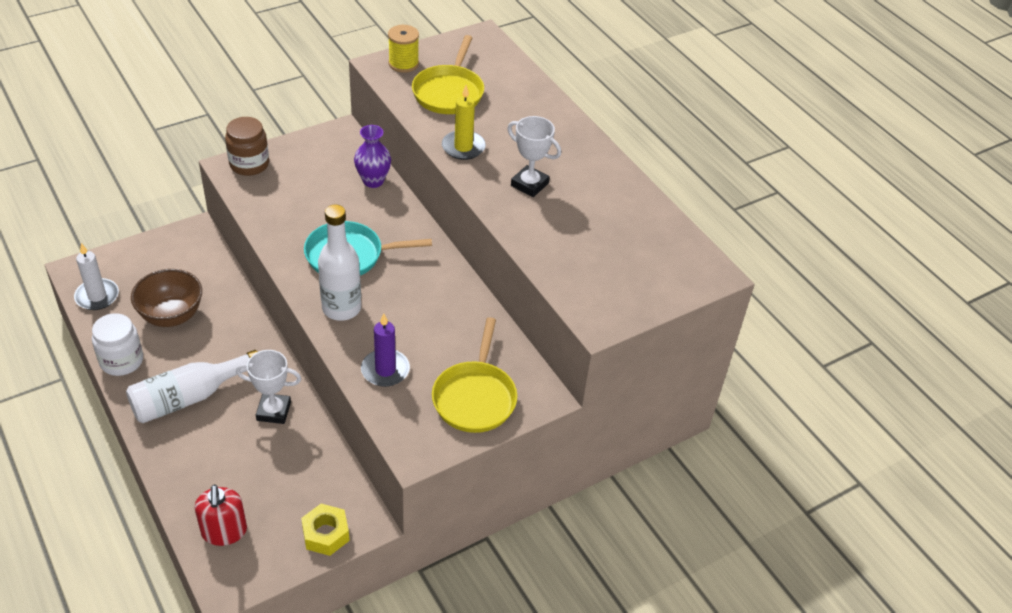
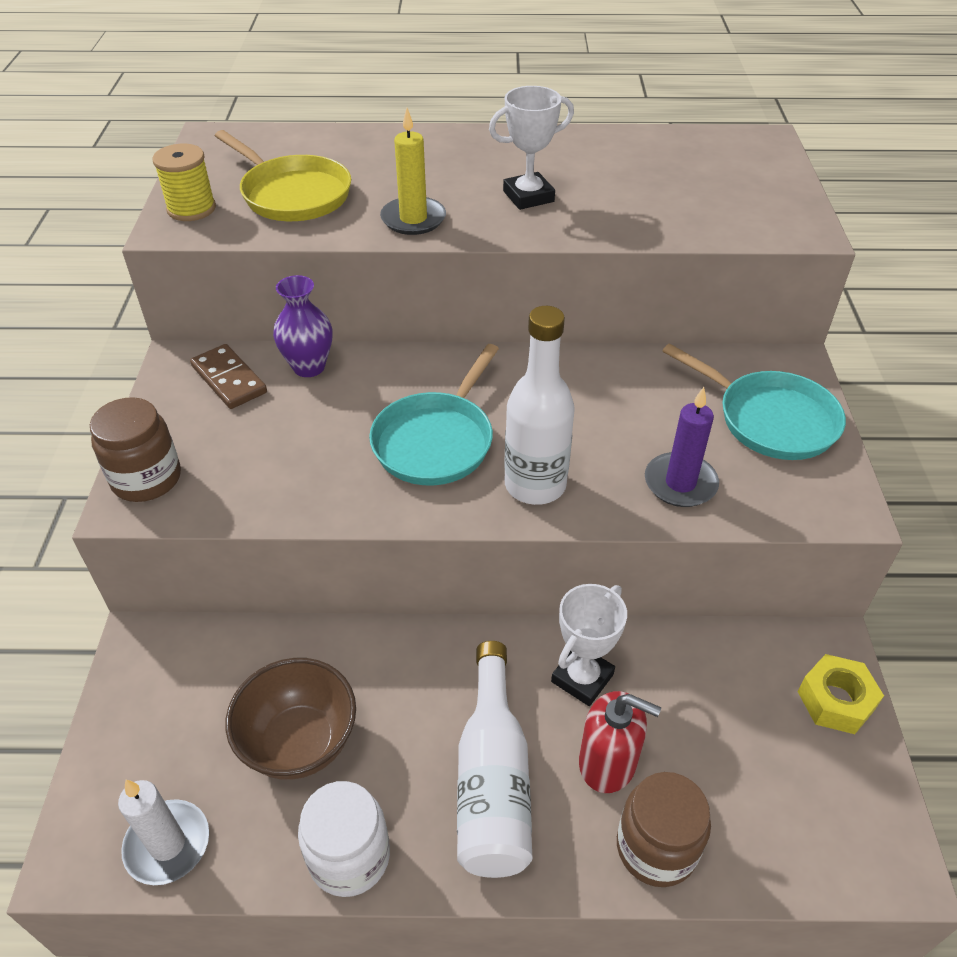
camera: 55 degrees left, 0 degrees up
(185, 477) = (656, 847): none -> brown jar
(224, 531) = (787, 829): red soap dispenser -> red soap dispenser (608, 762)
(340, 156) = (229, 379): none -> brown domino
(475, 397) = (770, 419): yellow pan -> turquoise pan

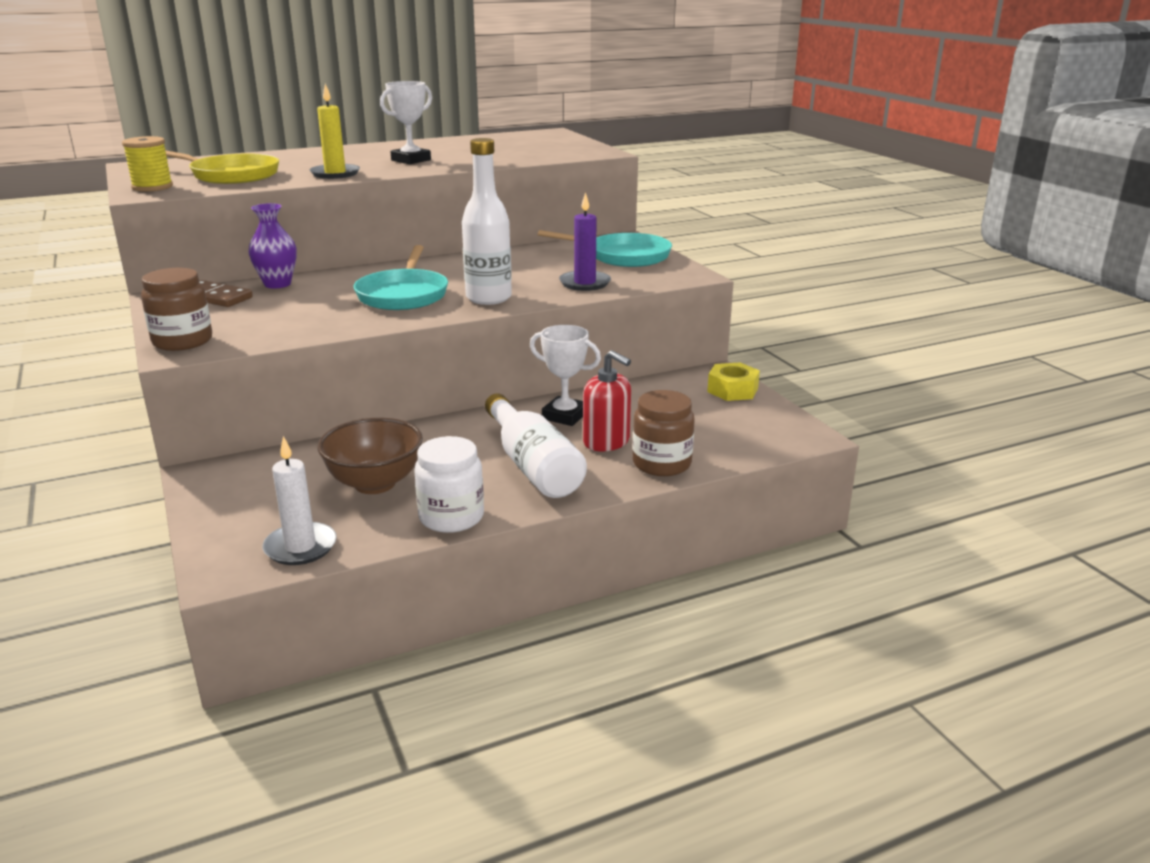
camera: 25 degrees left, 20 degrees down
(582, 678) = (565, 416): white trophy -> white trophy turned 75 degrees counterclockwise
(608, 762) = (606, 442): red soap dispenser -> red soap dispenser turned 45 degrees clockwise

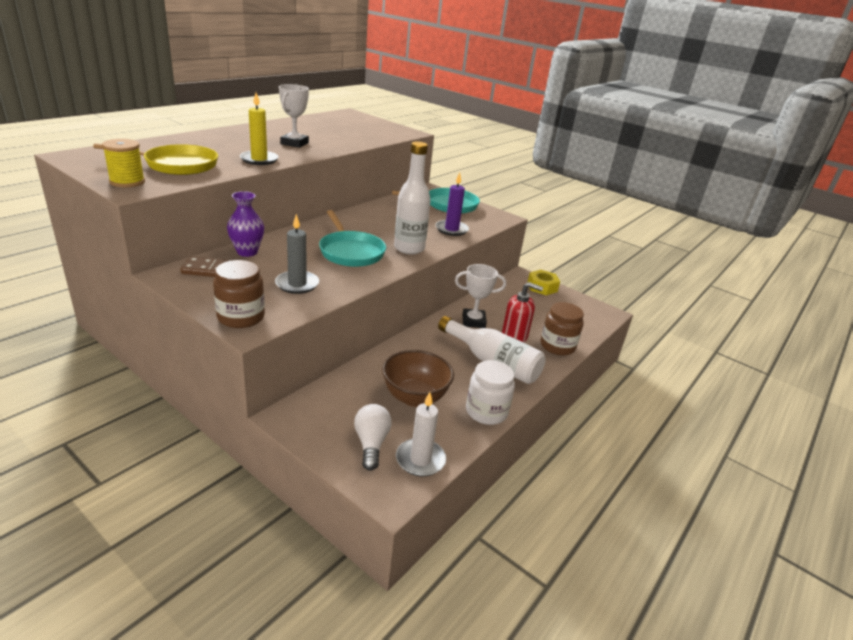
camera: 30 degrees left, 5 degrees up
(262, 518) = (371, 443): none -> white light bulb
(289, 319) = (297, 284): none -> grey candle

